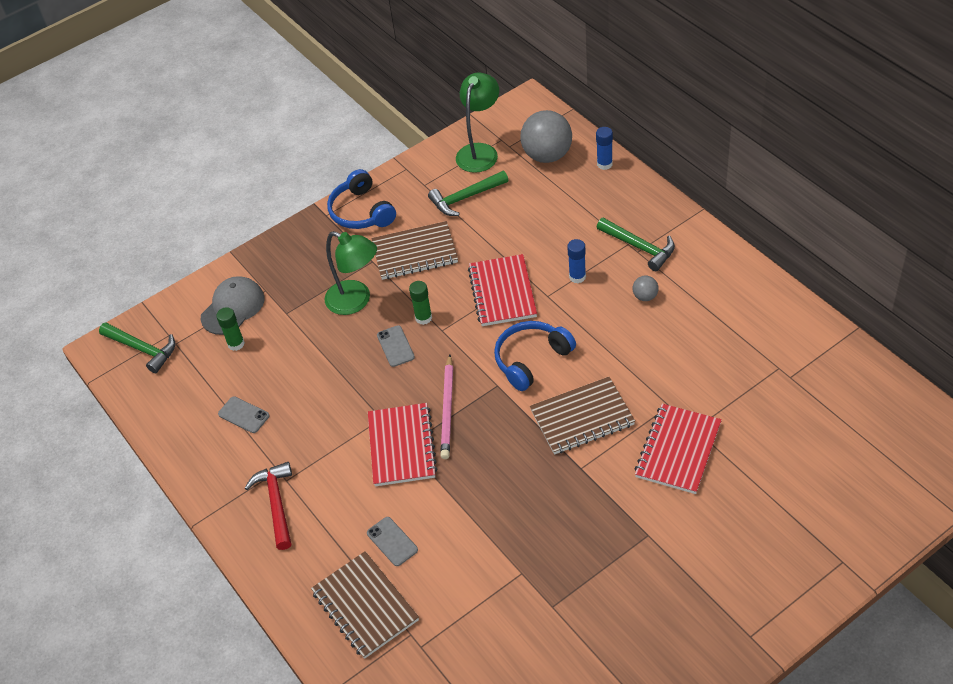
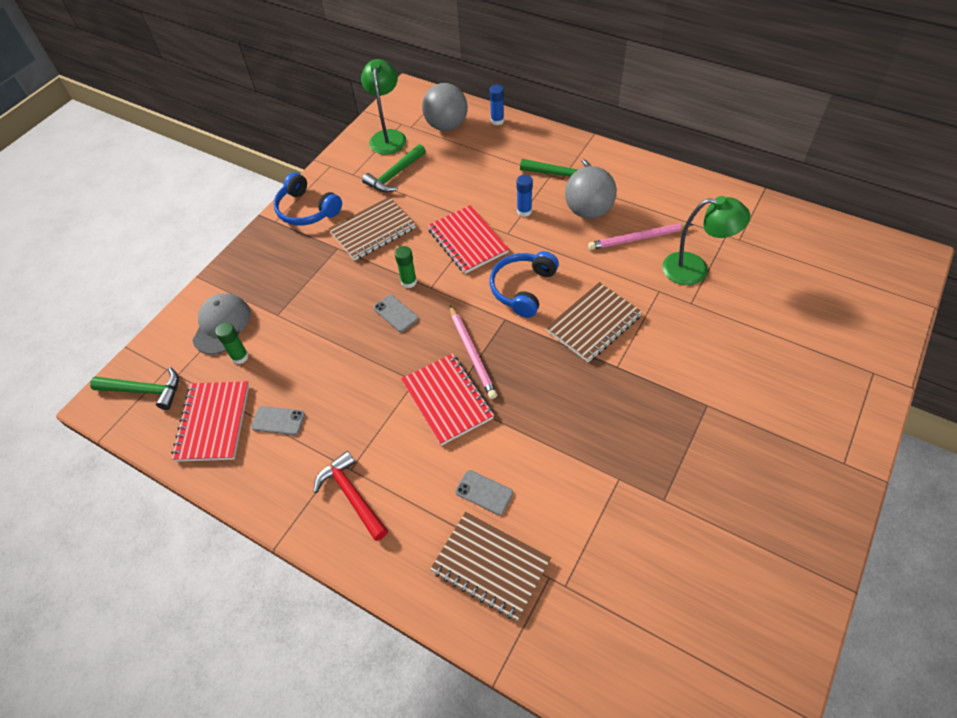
camera: 25 degrees left, 5 degrees up
(356, 301) = (339, 285): green lamp -> green lamp (695, 269)
(645, 296) = (588, 211): grey ball -> grey ball, size x2.21
(678, 450) = (688, 325): red notebook -> red notebook (213, 422)
(681, 343) = (638, 238): none -> pink pencil

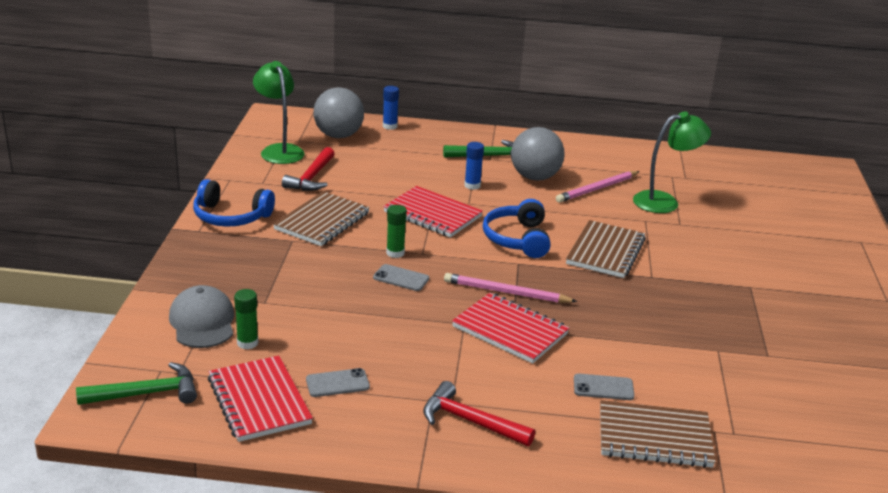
camera: 30 degrees left, 25 degrees down
(395, 175) = (312, 178): green hammer -> red hammer
(472, 353) = (506, 292): pink pencil -> pink pencil turned 150 degrees clockwise

